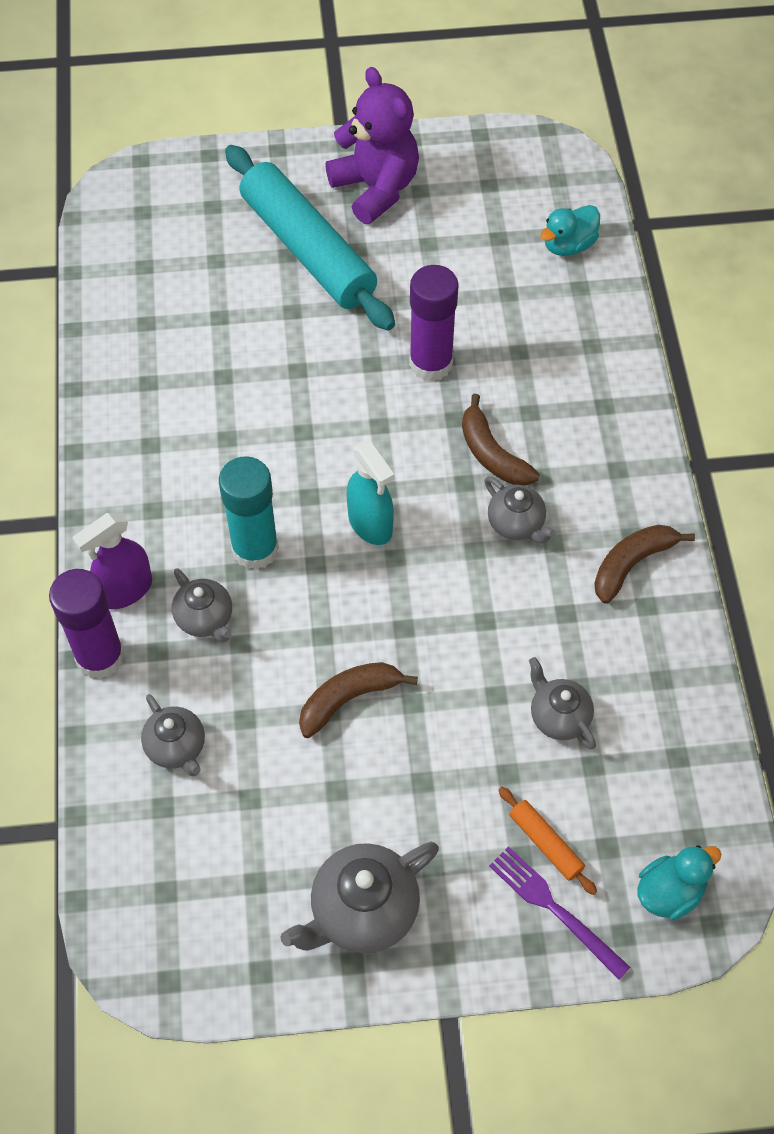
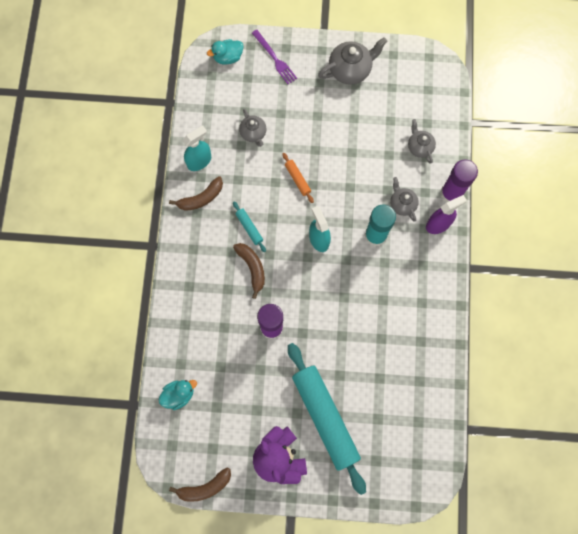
camera: 170 degrees left, 15 degrees up
(349, 699) = (342, 156): brown banana -> brown banana (205, 487)
(516, 524) = (249, 228): grey teapot -> turquoise rolling pin
(545, 843) = (272, 83): orange rolling pin -> orange rolling pin (297, 179)
(659, 637) = (199, 161): none -> turquoise spray bottle

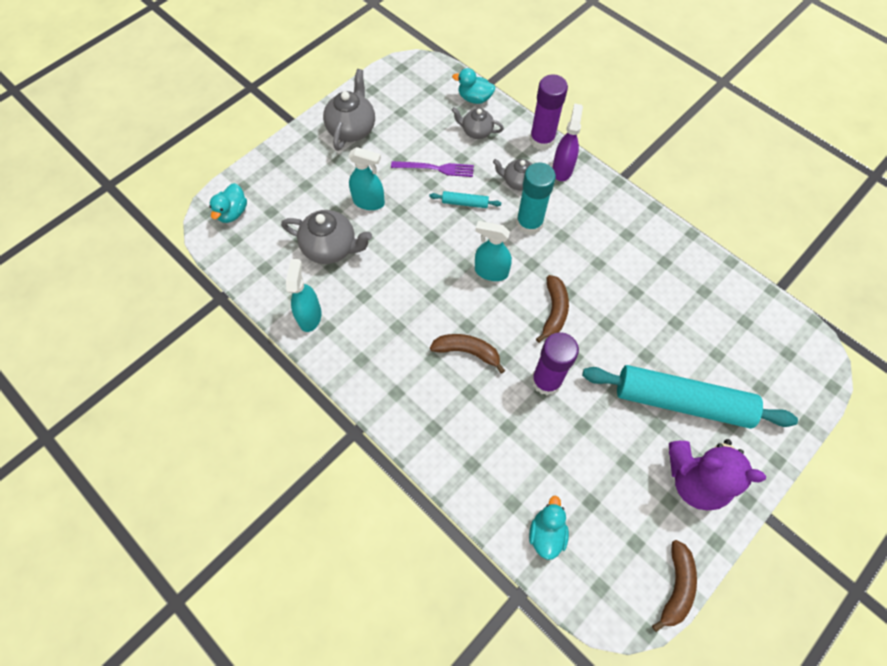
camera: 50 degrees left, 10 degrees down
(201, 198) = (350, 344): brown banana -> brown banana (554, 311)
(249, 228) = (423, 323): turquoise rolling pin -> turquoise rolling pin (465, 203)
(253, 133) = (331, 248): grey teapot -> grey teapot, size x1.62
(275, 58) = (277, 176): purple fork -> purple fork (435, 168)
(297, 179) = (414, 245): orange rolling pin -> none
(304, 127) = (369, 202): none -> turquoise spray bottle
(446, 124) = (474, 98): none -> turquoise duck

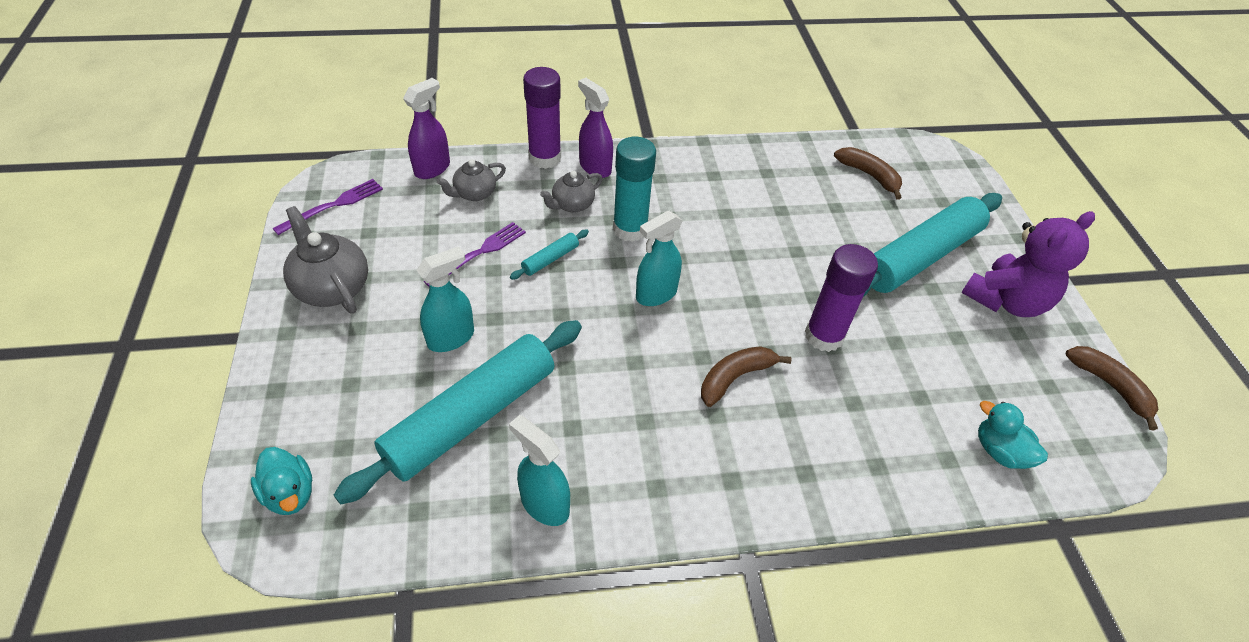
camera: 55 degrees left, 15 degrees down
(331, 248) = (471, 416): grey teapot -> turquoise rolling pin
(402, 82) = (333, 206): none -> purple fork
(474, 98) = (432, 168): turquoise duck -> purple spray bottle
(554, 311) = (749, 278): brown banana -> brown banana (869, 175)

